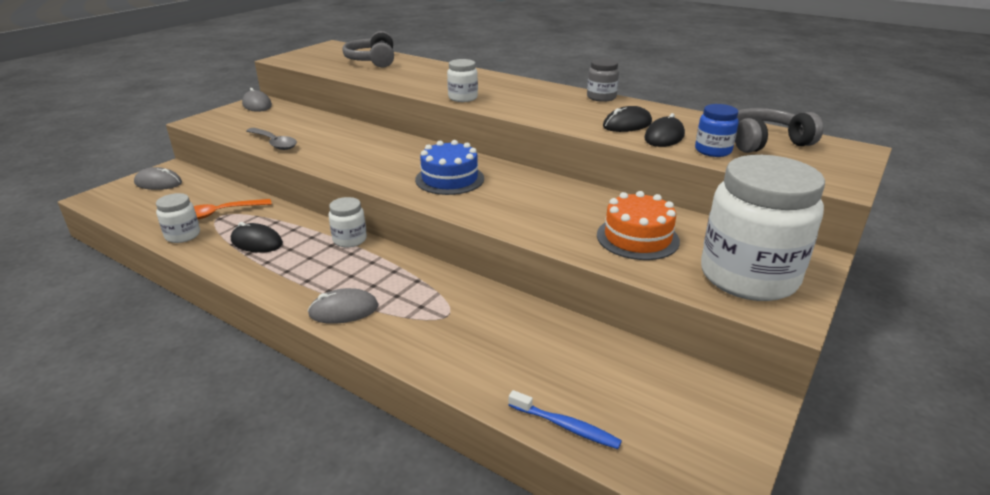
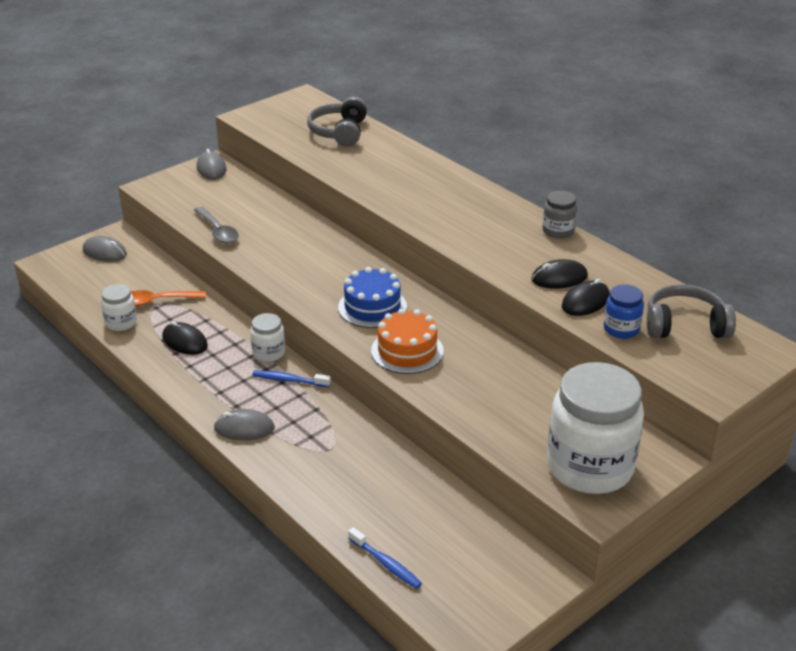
camera: 15 degrees right, 5 degrees up
(379, 259) = (289, 380): none -> blue toothbrush
(463, 98) = (411, 211): white jar -> none
(637, 238) = (515, 408): orange cake -> orange cake (407, 351)

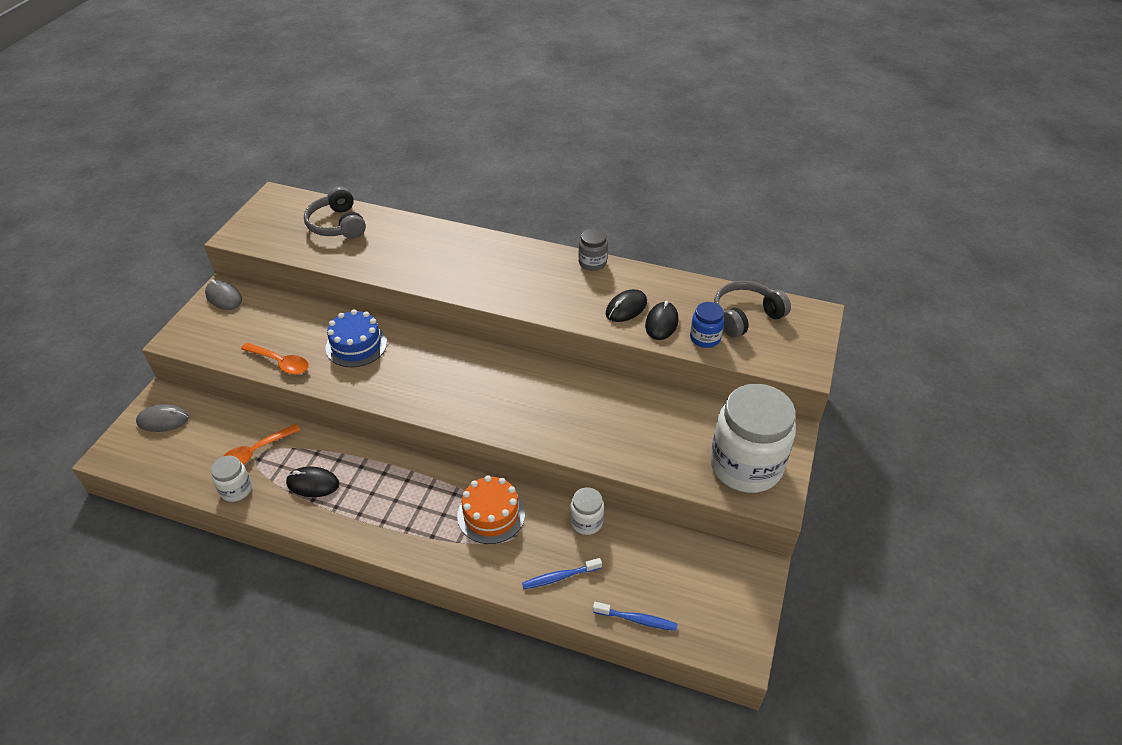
camera: 30 degrees left, 10 degrees up
(218, 231) = (280, 363): grey spoon -> orange spoon
(244, 428) = (431, 548): grey mouse -> none
(269, 353) = (398, 462): white jar -> white jar (586, 522)
(289, 380) = (435, 482): blue toothbrush -> blue toothbrush (559, 577)
(372, 307) = (476, 388): blue cake -> blue cake (356, 345)
(407, 351) = (535, 419): orange cake -> orange cake (491, 514)

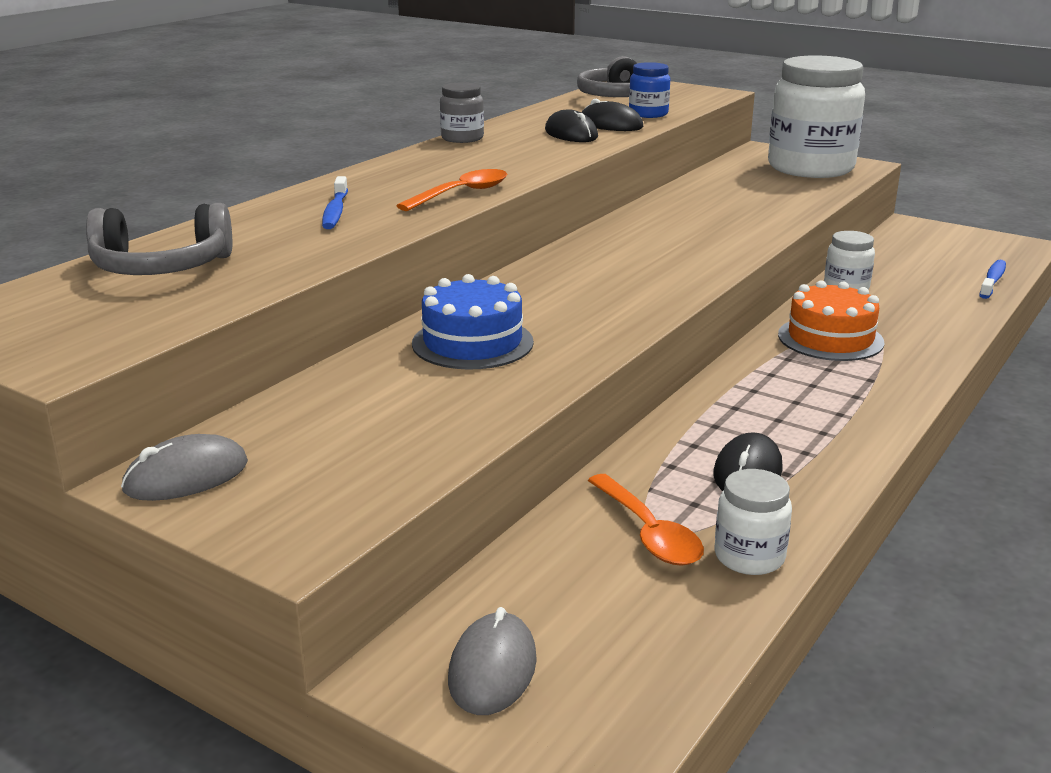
camera: 75 degrees left, 20 degrees down
(280, 363) = (478, 412): orange spoon -> orange spoon (462, 193)
(559, 577) = (936, 310): blue toothbrush -> blue toothbrush (335, 211)

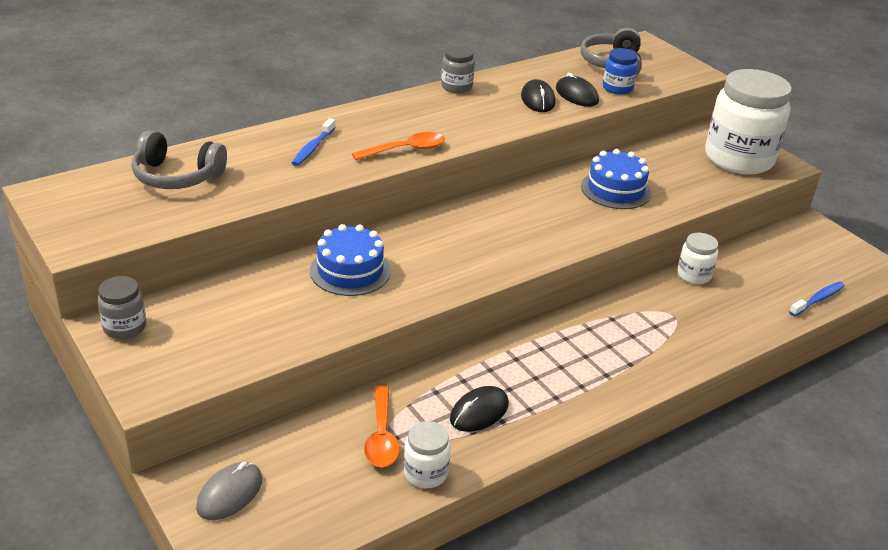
camera: 20 degrees right, 10 degrees up
(186, 476) = (125, 327): grey mouse -> grey jar
(713, 212) = (615, 190): none -> blue cake
(830, 338) = (636, 319): orange cake -> none

